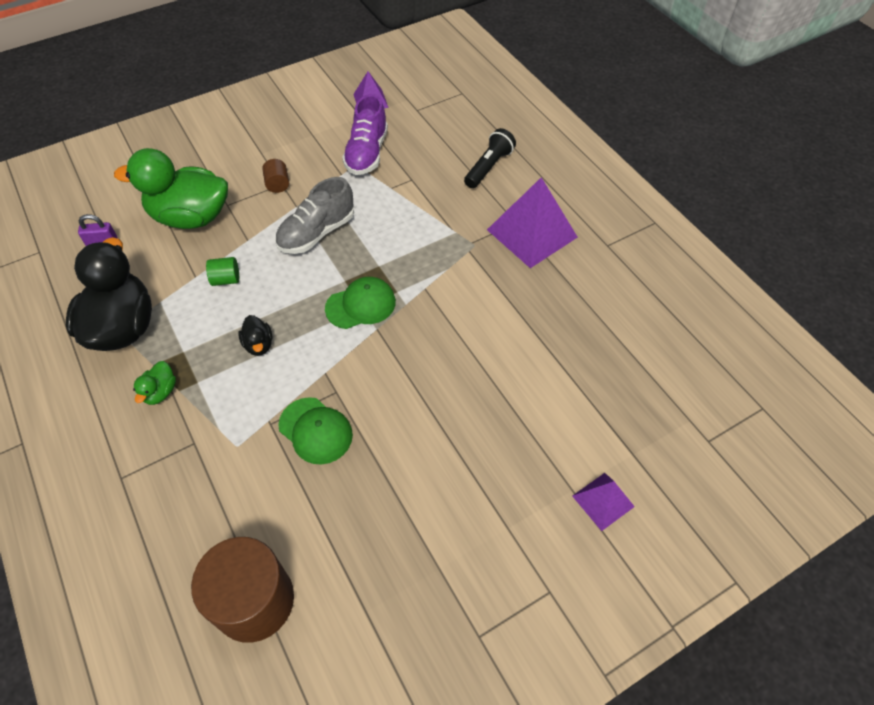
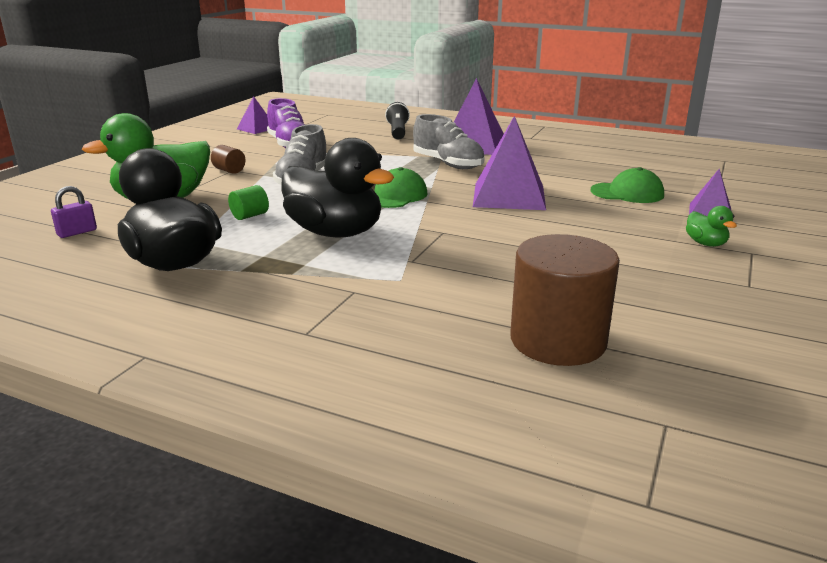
camera: 35 degrees left, 30 degrees down
(160, 392) = (273, 279): green duck -> green duck (706, 243)
(259, 344) = (335, 233): black duck -> black duck, size x2.36
(315, 430) = (458, 251): green cap -> green cap (627, 193)
(453, 359) = (509, 196): none -> purple pyramid
(465, 264) = (448, 164): none -> grey shoe

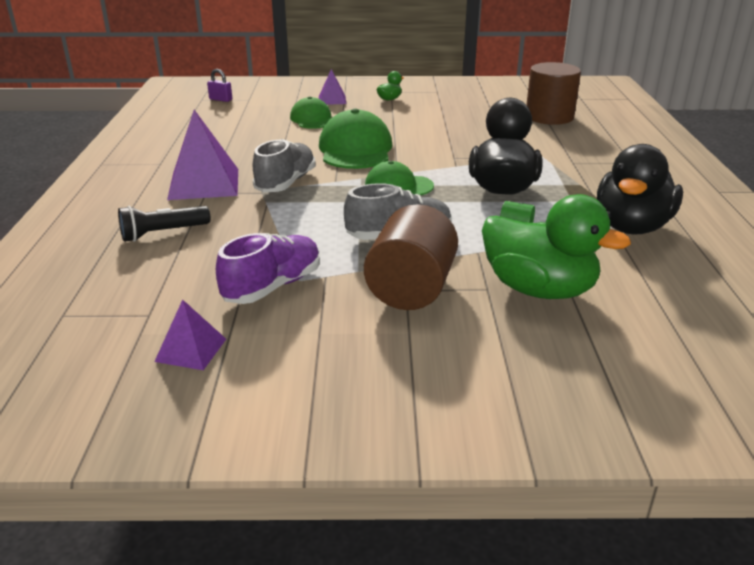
camera: 115 degrees left, 5 degrees up
(77, 232) = (661, 297): purple padlock -> purple padlock (220, 99)
(229, 170) = (411, 289): brown cylinder -> brown cylinder, size x2.32
(509, 196) = (355, 149): purple pyramid -> green cap

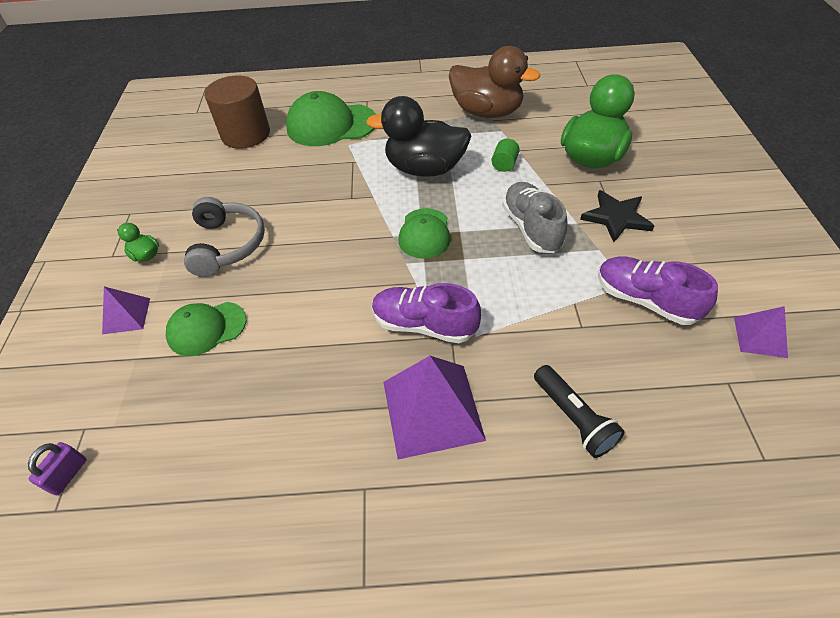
camera: 90 degrees left, 20 degrees up
(286, 183) = (424, 325): grey shoe -> purple shoe
(355, 149) = (324, 274): green cap -> green cap (331, 125)
(396, 119) = (228, 245): none -> grey headphones
(411, 289) = (616, 217): brown cylinder -> black star
(631, 227) = (487, 112): black duck -> brown duck

